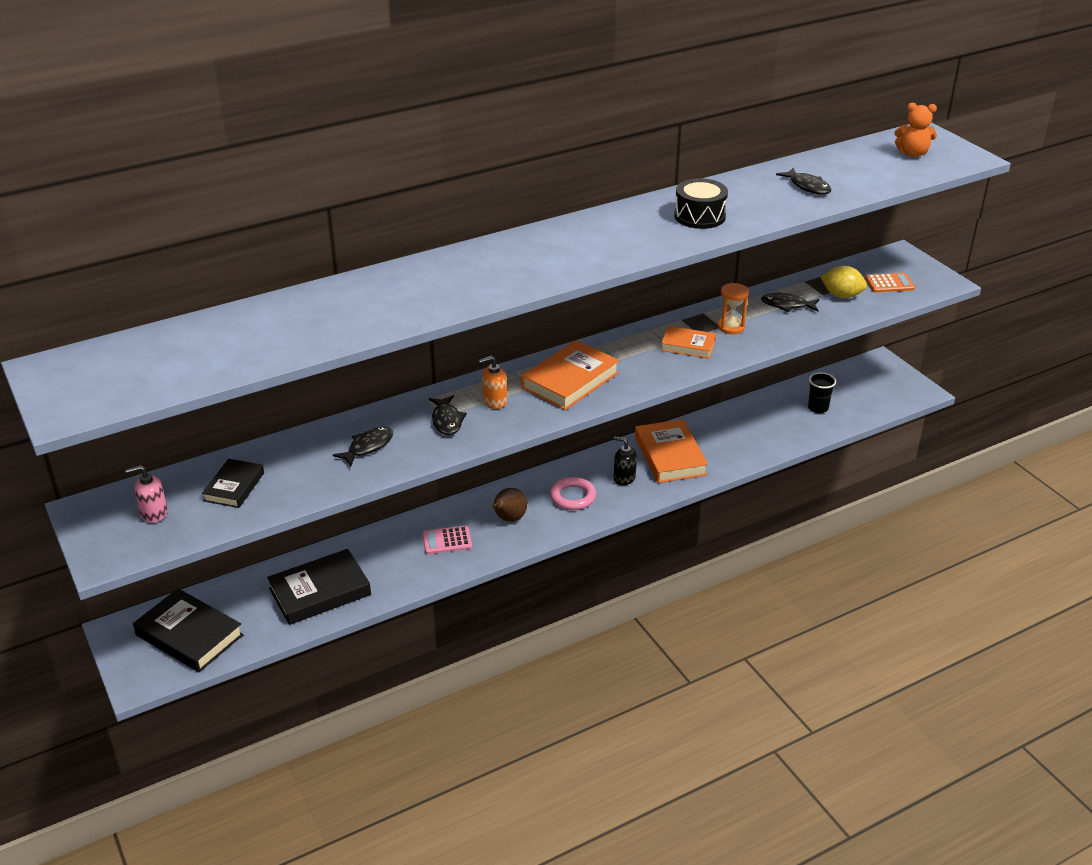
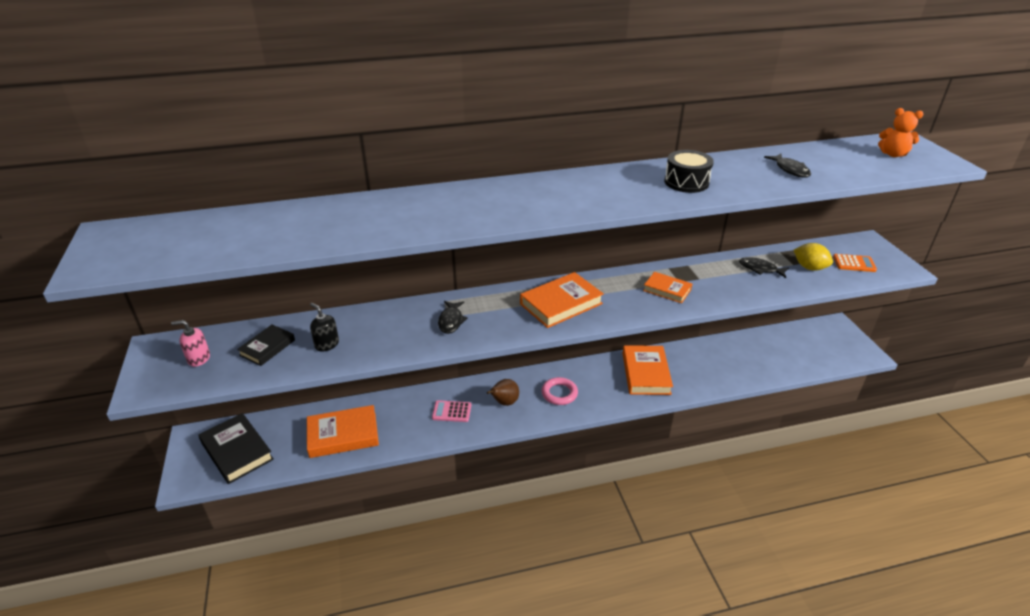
camera: 15 degrees right, 0 degrees up
(320, 591) = (343, 435): black book -> orange book
(368, 447) = (381, 332): black fish -> none
(494, 401) = (494, 311): orange soap dispenser -> none
(624, 478) = (604, 385): black soap dispenser -> black soap dispenser (327, 344)
(731, 327) = (708, 280): orange hourglass -> none
(818, 408) = (777, 354): black cup -> none

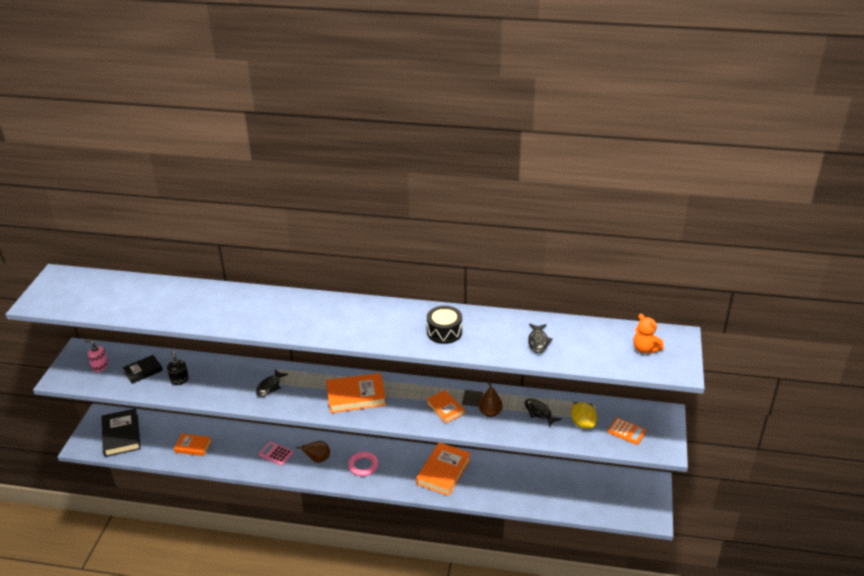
camera: 25 degrees right, 0 degrees up
(343, 435) = (193, 446): orange book -> orange book, size x0.61
(715, 282) = (490, 413): none -> brown pear

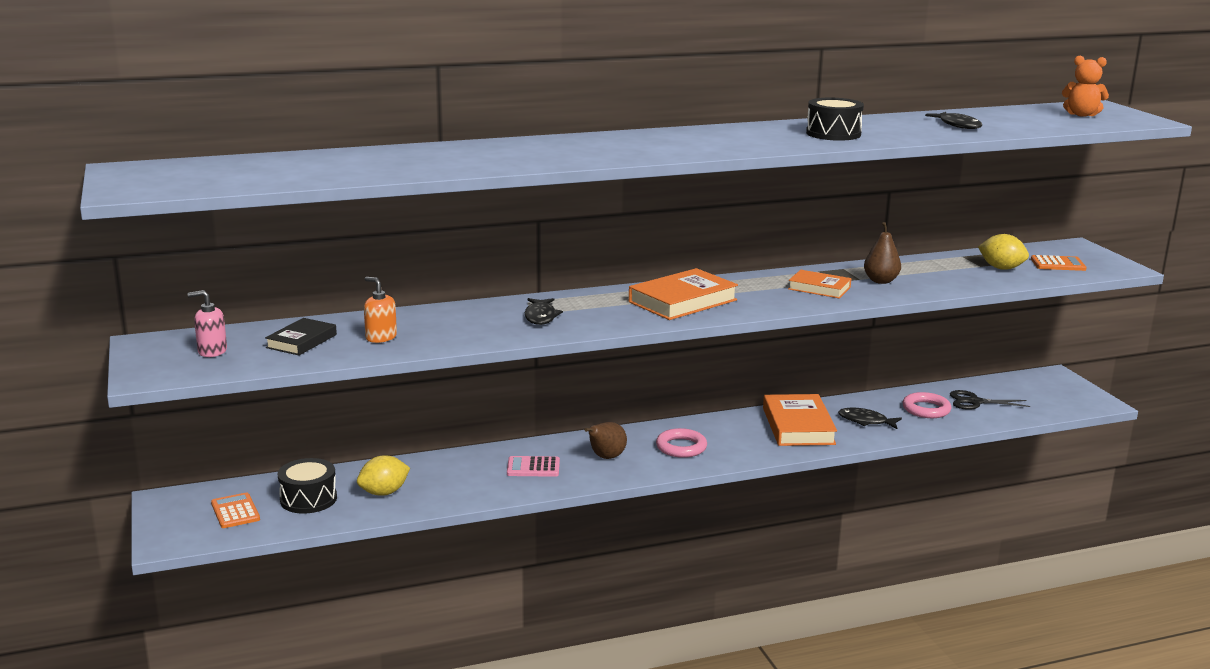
camera: 30 degrees left, 15 degrees down
(121, 435) = (235, 511): black book -> orange calculator
(157, 438) = (308, 499): none -> black drum
(179, 380) = (381, 337): black soap dispenser -> orange soap dispenser
(193, 446) = (384, 492): orange book -> yellow lemon
(534, 484) = (926, 409): none -> pink ring
(539, 412) = (938, 270): black fish -> black fish (865, 421)
(572, 489) = (975, 402): none -> black scissors

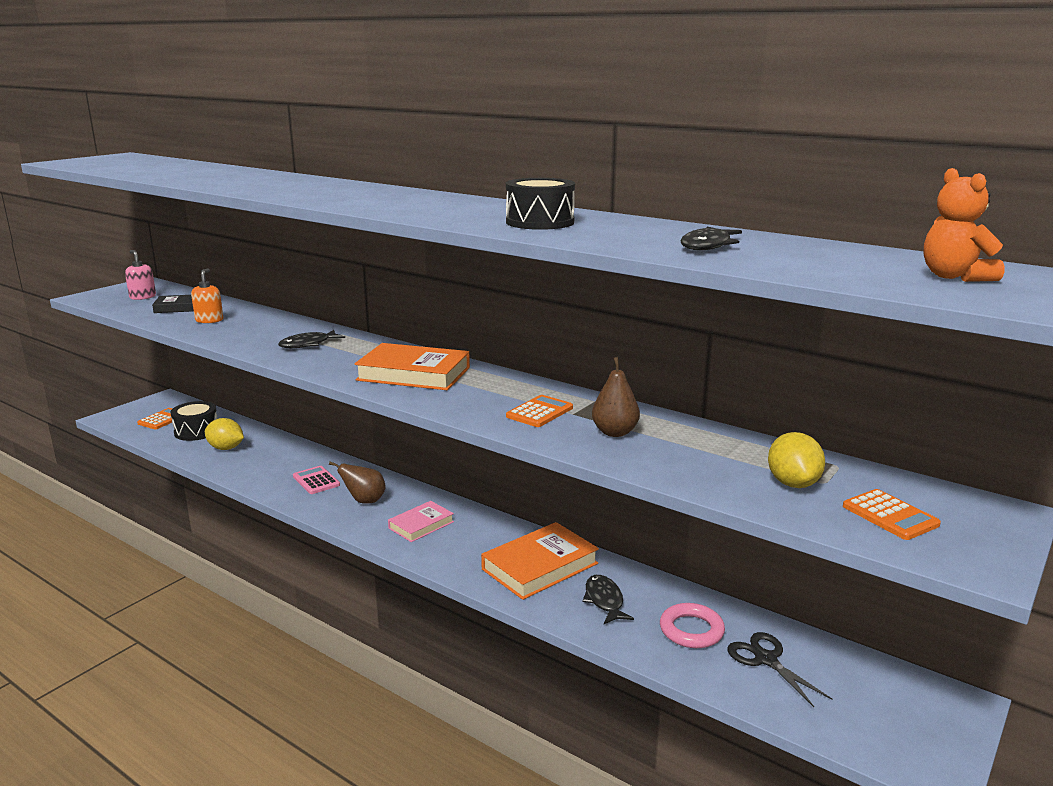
camera: 55 degrees right, 0 degrees up
(681, 447) = (421, 525): pink ring -> pink book
(819, 288) = (539, 412): orange book -> orange calculator

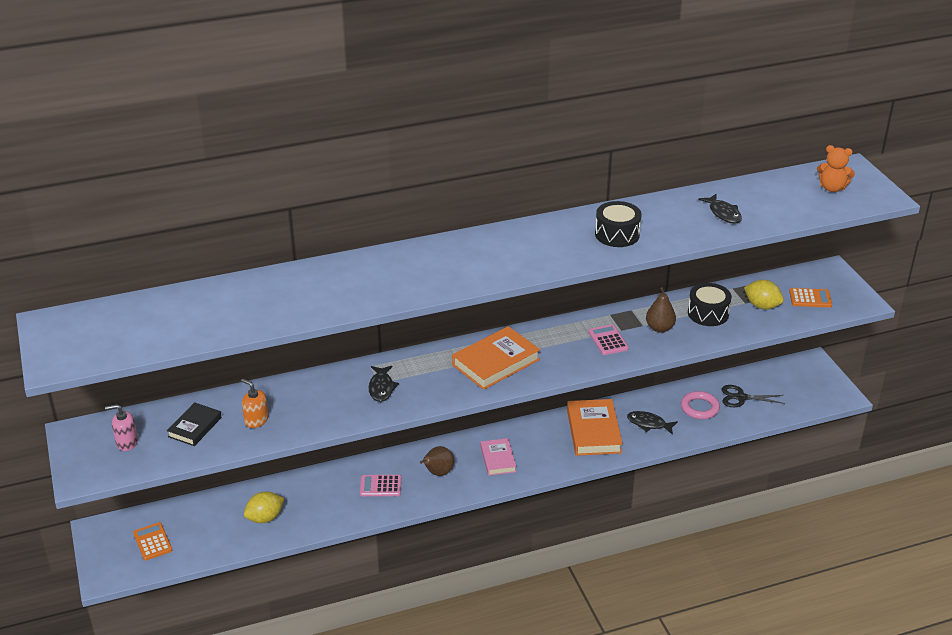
camera: 55 degrees left, 15 degrees up
(196, 431) = (207, 526): black drum -> black drum (708, 313)
(539, 412) = (608, 340): orange calculator -> pink calculator

